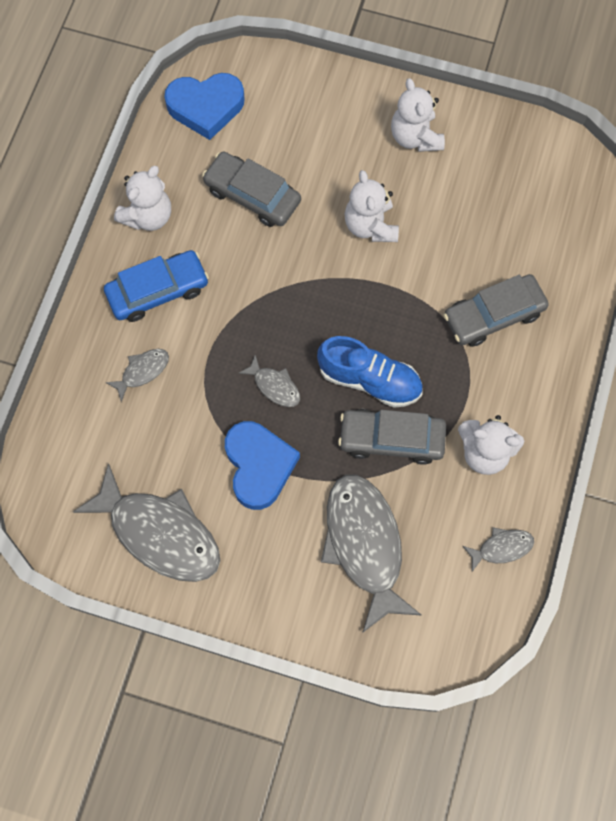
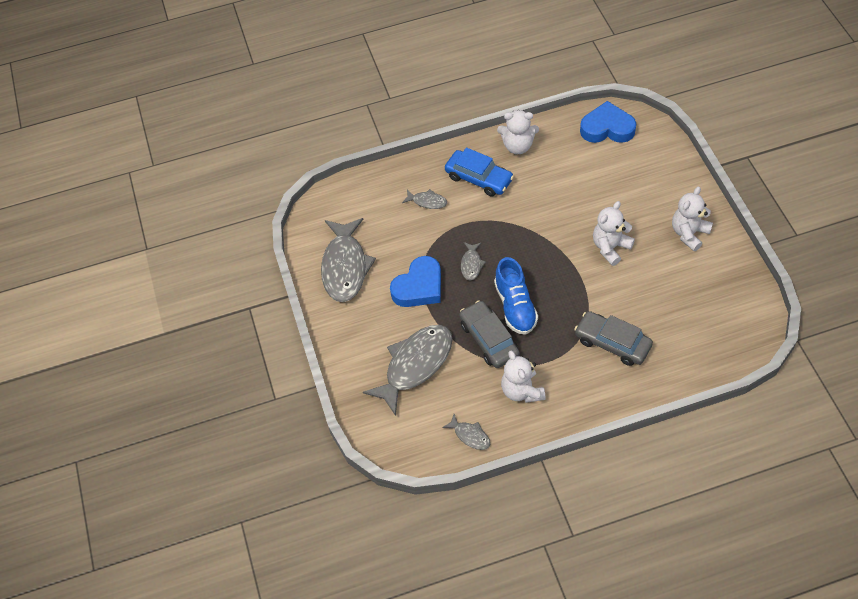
camera: 60 degrees right, 15 degrees down
(206, 107) = (607, 128): blue heart -> blue heart turned 135 degrees clockwise
(252, 195) = (575, 182): grey car -> none

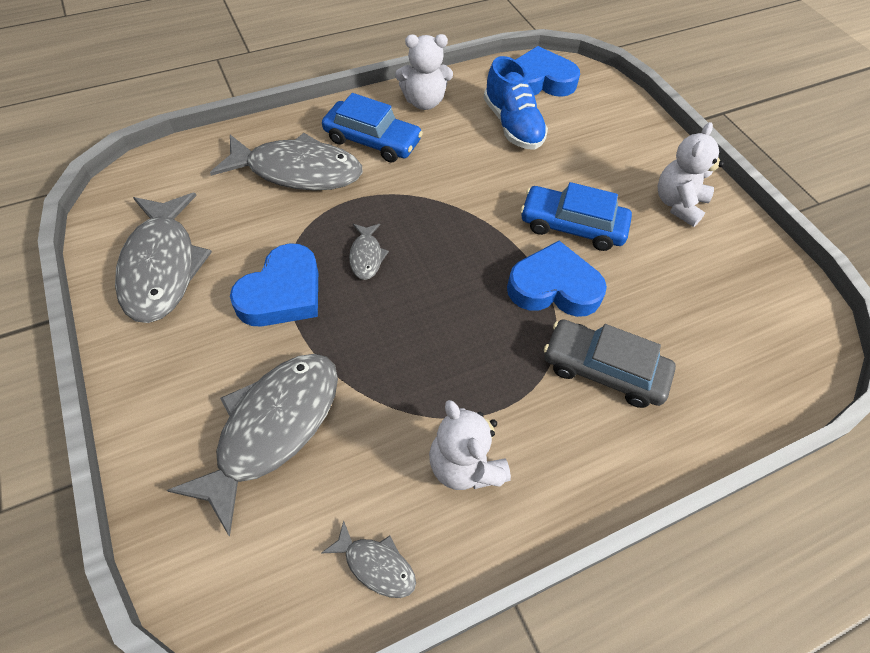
camera: 15 degrees left, 0 degrees up
(427, 201) = (297, 171): grey fish -> grey fish, size x2.20
(489, 339) = (401, 374): grey car -> none
(515, 306) = (440, 318): blue shoe -> blue shoe (512, 125)
(590, 290) = (554, 287): none -> blue heart
(610, 247) = (572, 226): white teddy bear -> blue car

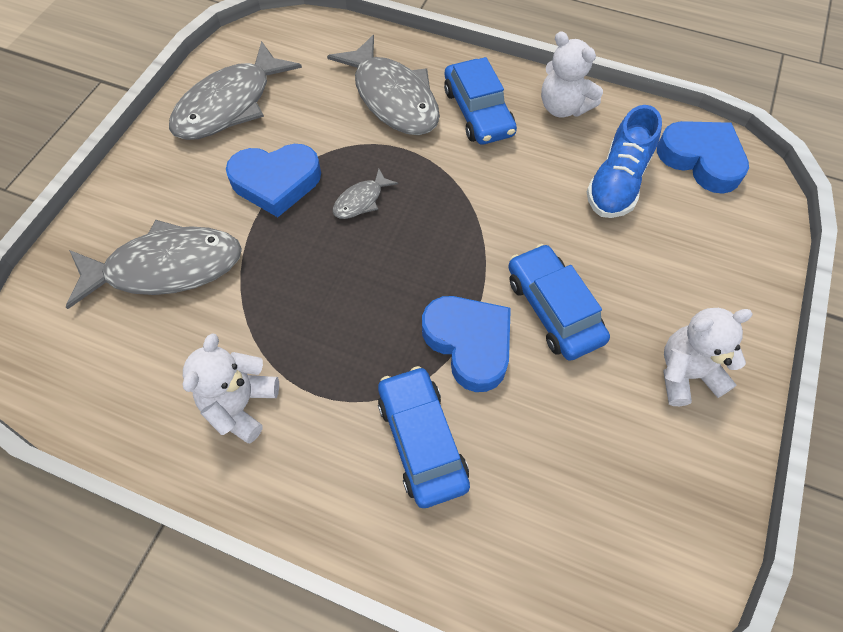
camera: 50 degrees right, 5 degrees up
(376, 565) = (118, 409): grey fish -> none
(603, 370) = (422, 441): grey car -> blue car

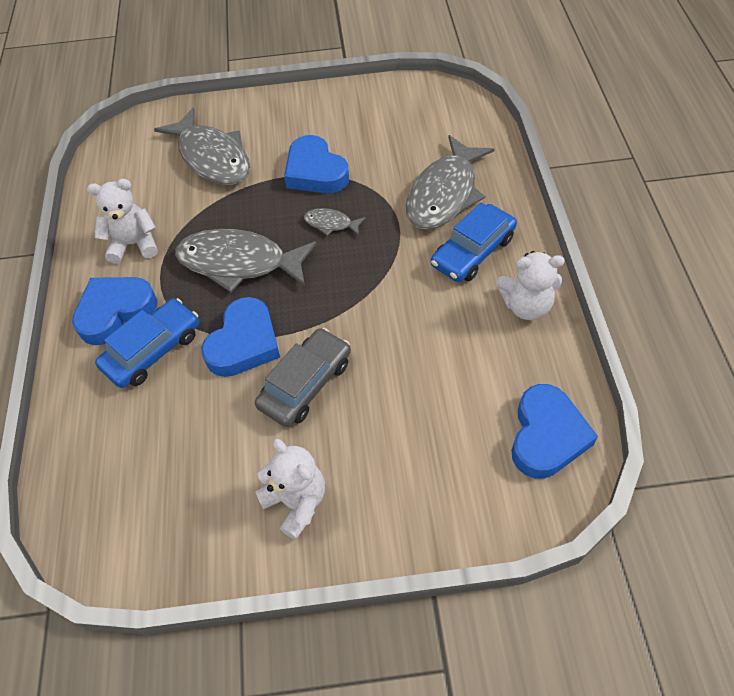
camera: 65 degrees right, 5 degrees down
(230, 104) = (366, 114): grey fish -> grey fish (239, 263)
(336, 464) = (115, 312): none -> blue heart
(553, 309) = (305, 384): blue car -> grey car
(563, 107) = (526, 306): white teddy bear -> white teddy bear turned 105 degrees counterclockwise
(617, 182) = (468, 379): blue shoe -> none

